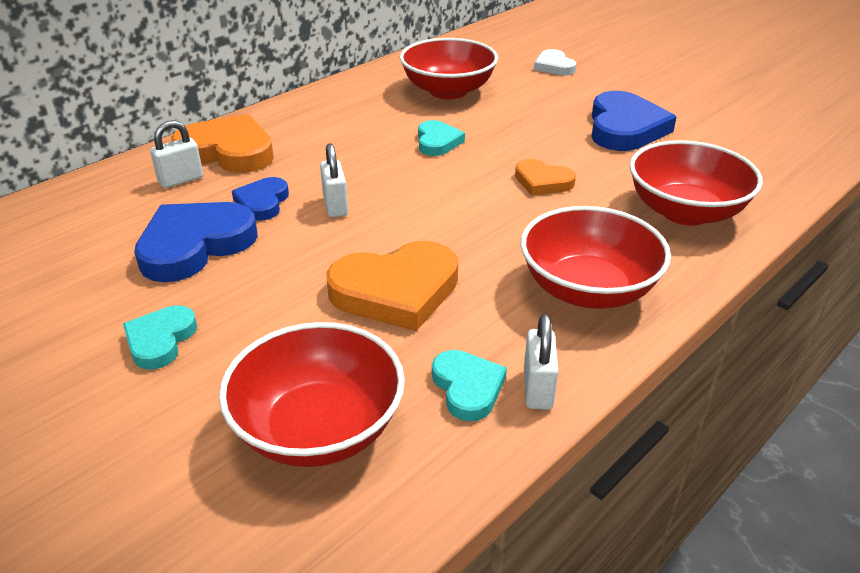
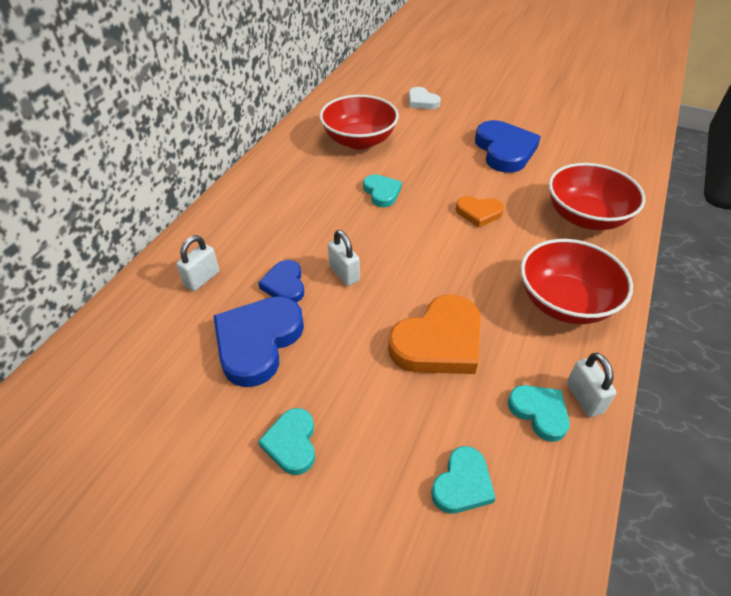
camera: 20 degrees left, 10 degrees up
(228, 151) = (222, 240): orange heart -> none
(318, 428) = (462, 484): red bowl -> turquoise heart

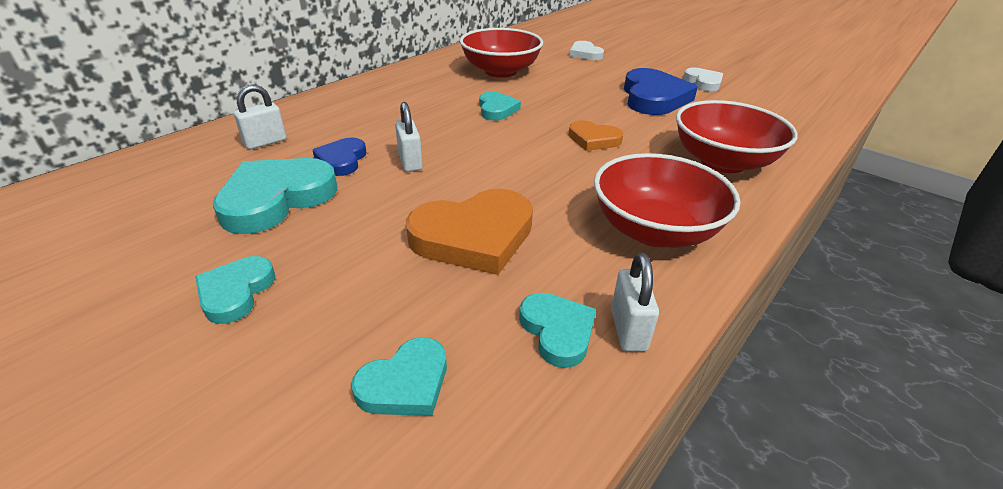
camera: 15 degrees right, 10 degrees down
(258, 342) = (276, 199): blue heart -> turquoise heart
(536, 122) = (703, 82): none -> white heart

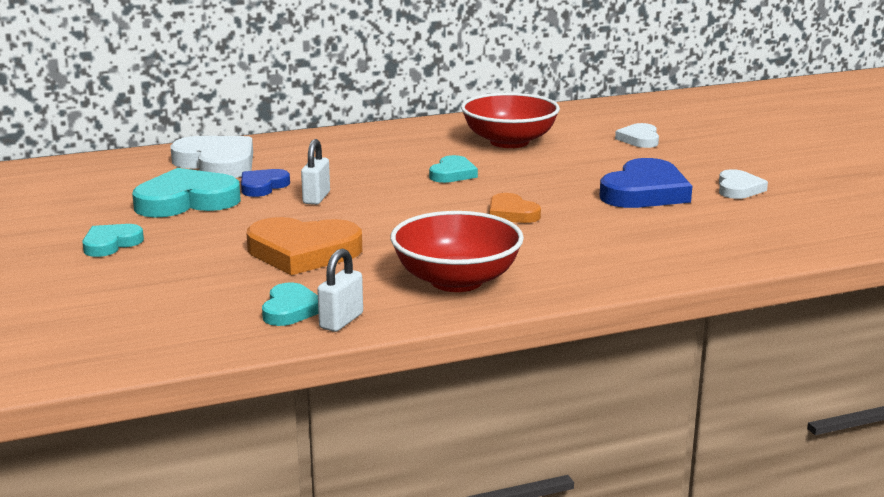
camera: 30 degrees right, 15 degrees down
(265, 142) = (217, 163): white padlock -> white heart
(405, 383) = (165, 305): turquoise heart -> none
(723, 162) = (616, 254): red bowl -> none

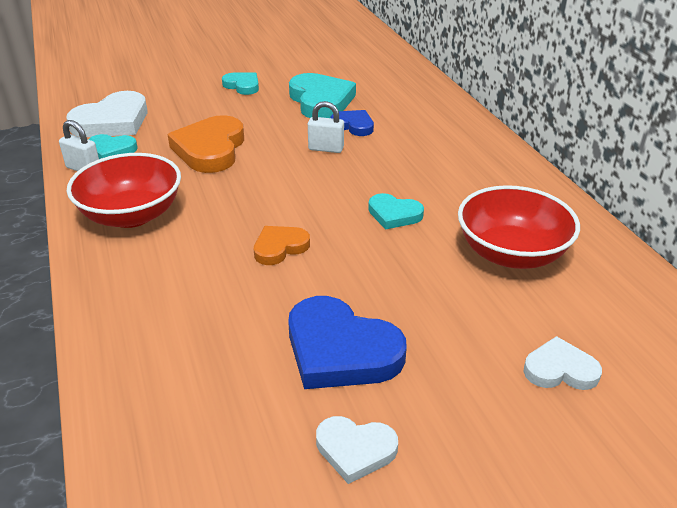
camera: 90 degrees right, 15 degrees up
(217, 163) = (407, 104): white heart -> white heart (112, 121)

